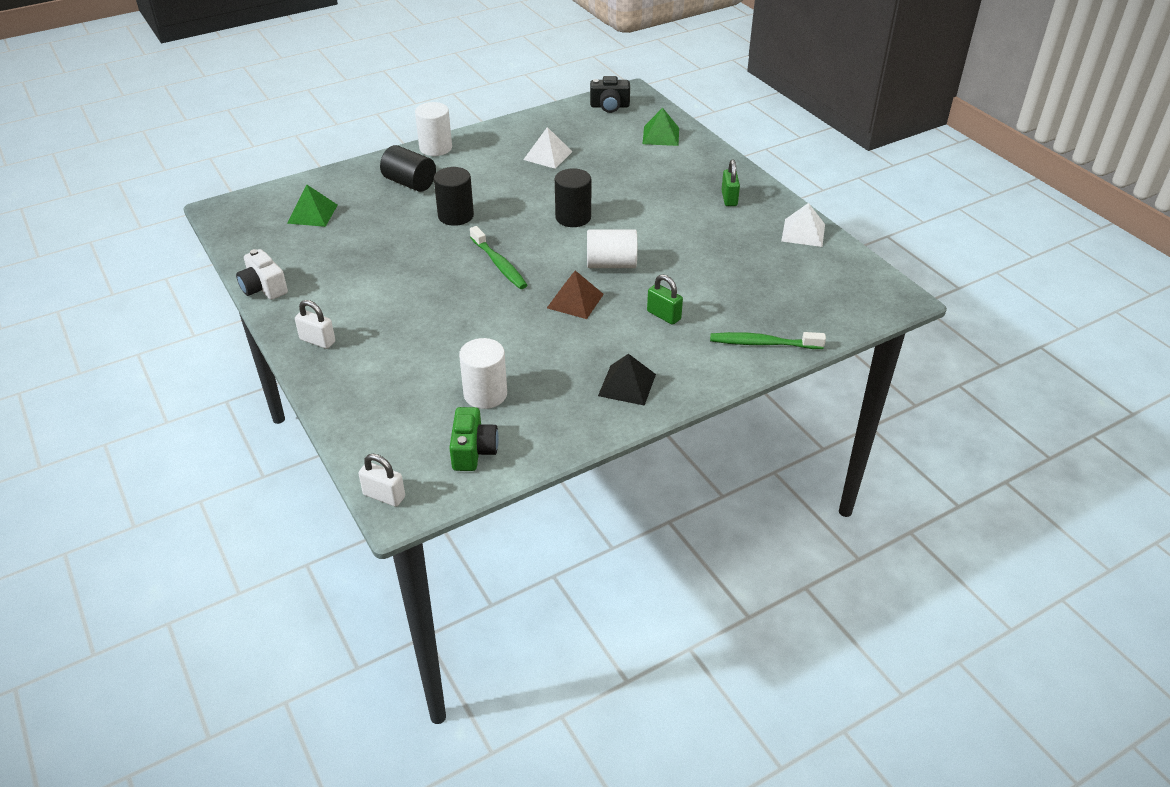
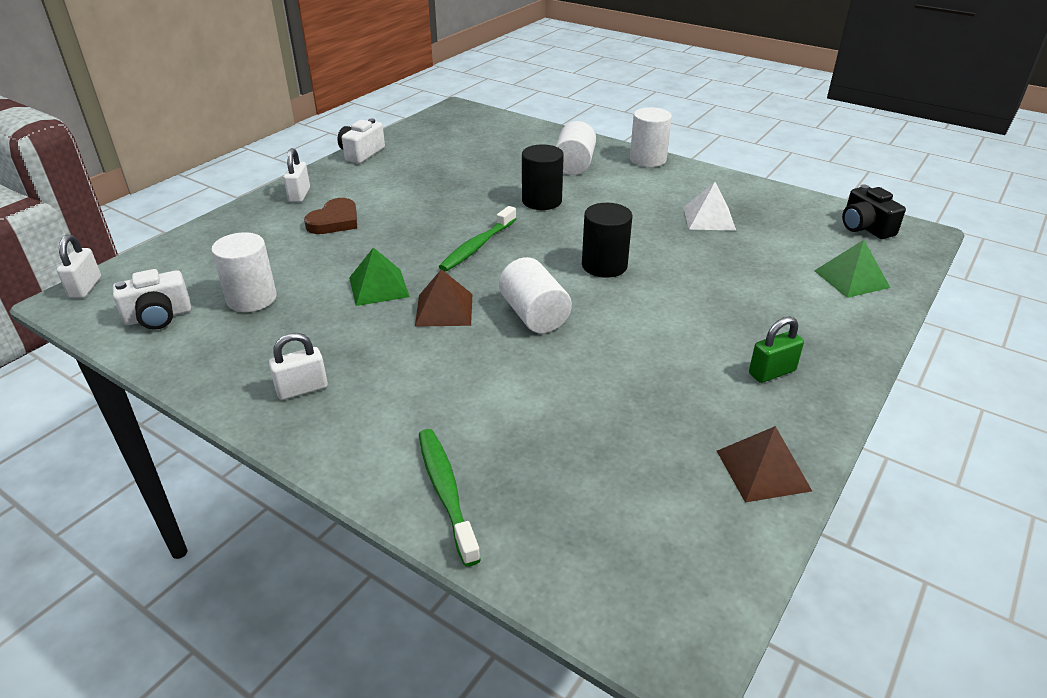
camera: 65 degrees right, 5 degrees down
(312, 214) = (483, 140): green pyramid -> green pyramid (378, 287)
(390, 328) = (335, 221): none -> brown heart
(410, 183) = (574, 165): black cylinder -> white cylinder
(473, 451) = (158, 317): green camera -> white camera
(627, 385) = (302, 389): black pyramid -> white padlock
(663, 315) = (456, 382): green padlock -> none
(803, 232) = (763, 470): white pyramid -> brown pyramid

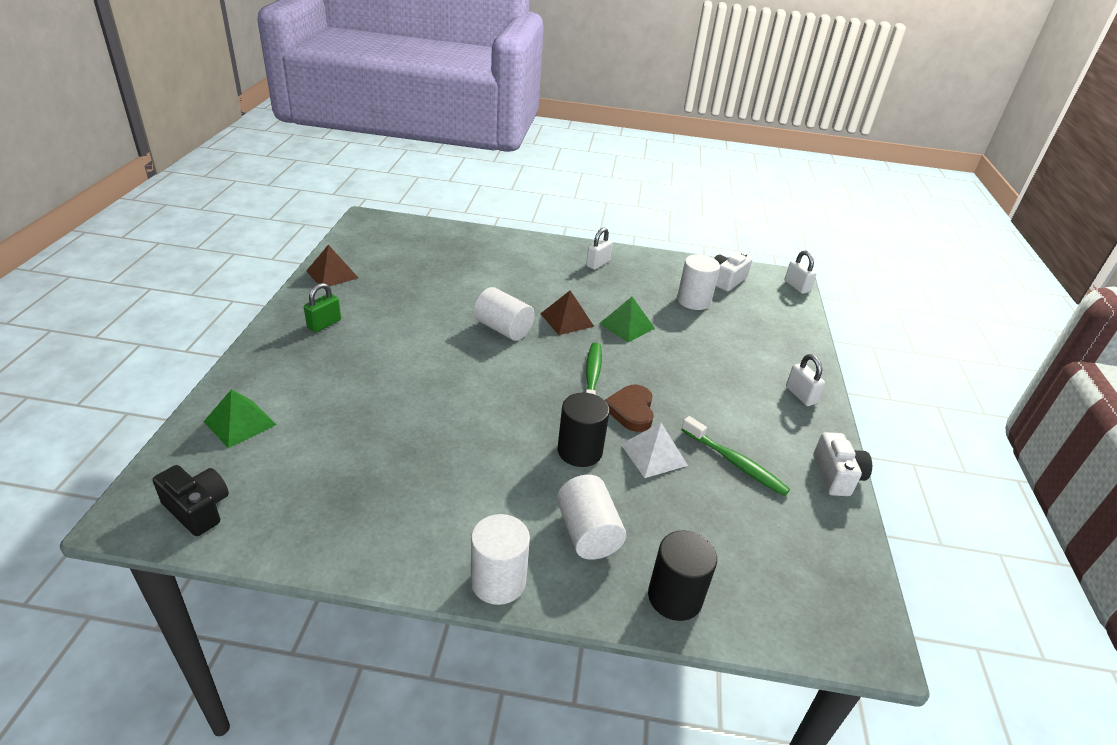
camera: 150 degrees right, 0 degrees up
(335, 221) = (731, 374): brown heart -> brown heart (631, 410)
(446, 492) = (487, 241): green toothbrush -> green toothbrush (735, 463)
(604, 265) = (474, 383): black cylinder -> black cylinder (675, 597)
(709, 218) = (389, 473): white pyramid -> white pyramid (653, 454)

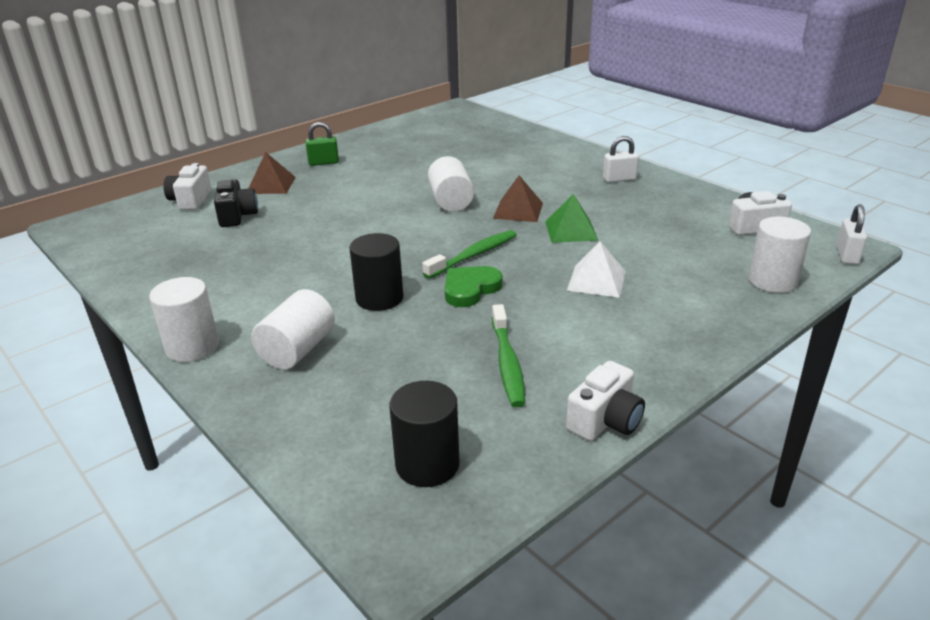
camera: 45 degrees right, 5 degrees down
(198, 509) = (104, 235): black camera -> black camera (237, 216)
(240, 423) = (190, 200): green pyramid -> white camera
(332, 274) = (375, 135): brown pyramid -> brown pyramid (271, 185)
(631, 410) = (470, 289): brown heart -> green heart
(653, 454) = (438, 325): white pyramid -> white pyramid (596, 280)
(675, 597) = (292, 422): black cylinder -> black cylinder (427, 464)
(693, 301) = (681, 232): white cylinder -> white cylinder (772, 281)
(800, 395) = (679, 343): white padlock -> none

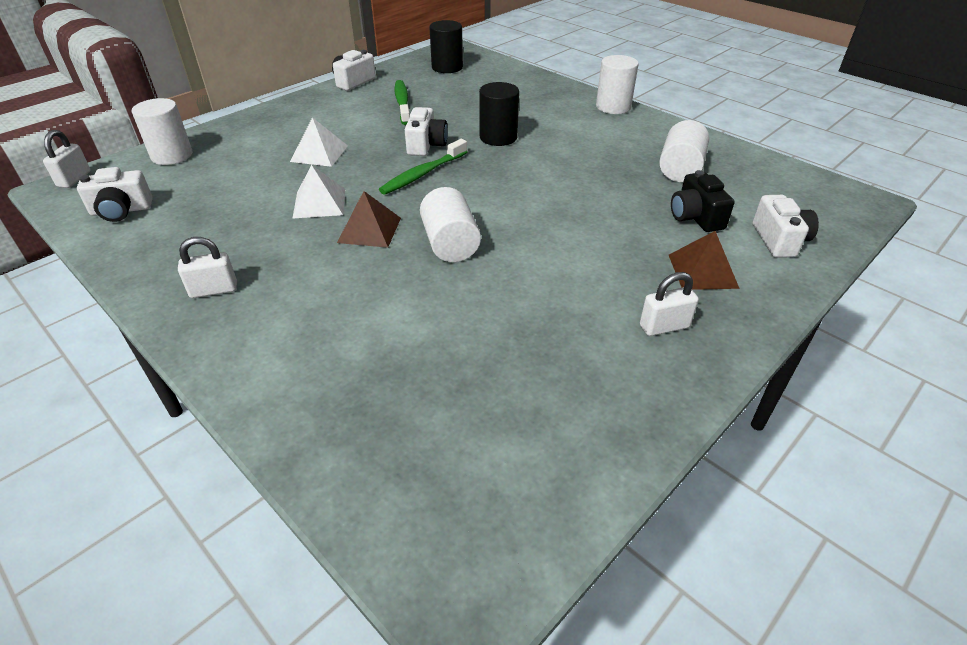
camera: 175 degrees right, 10 degrees up
(297, 350) = (541, 106): white cylinder -> white cylinder (680, 169)
(323, 163) = (664, 326): green padlock -> white padlock
(470, 289) = (426, 145): green heart -> white camera
(571, 230) = (319, 203): green pyramid -> white pyramid

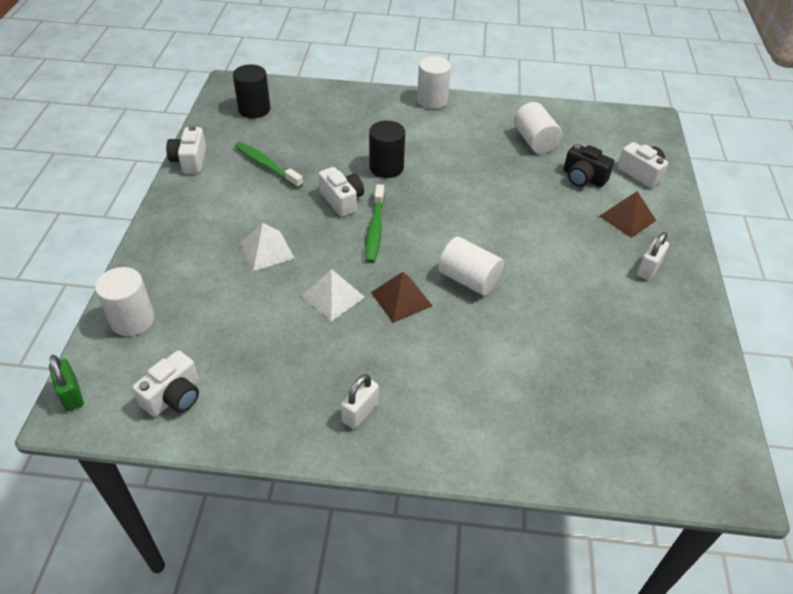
camera: 40 degrees left, 5 degrees up
(74, 179) = (71, 394): white padlock -> green padlock

